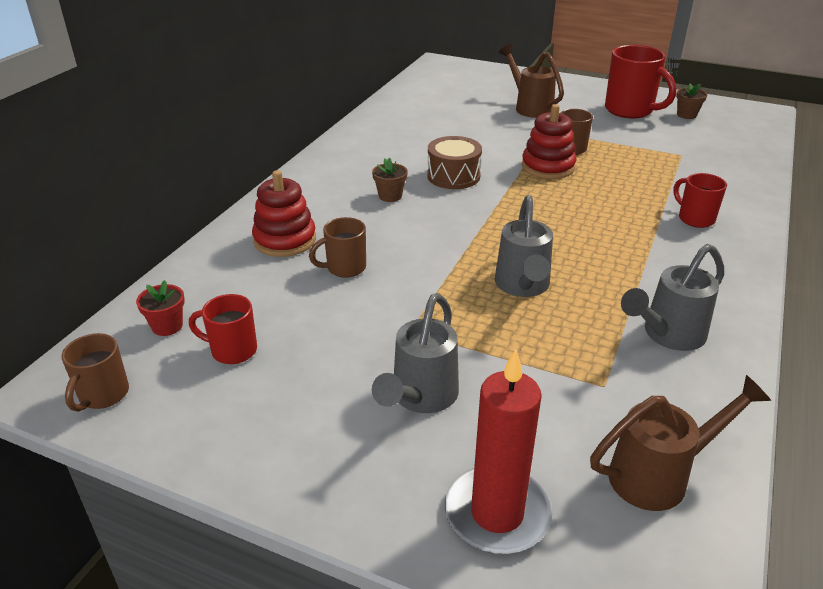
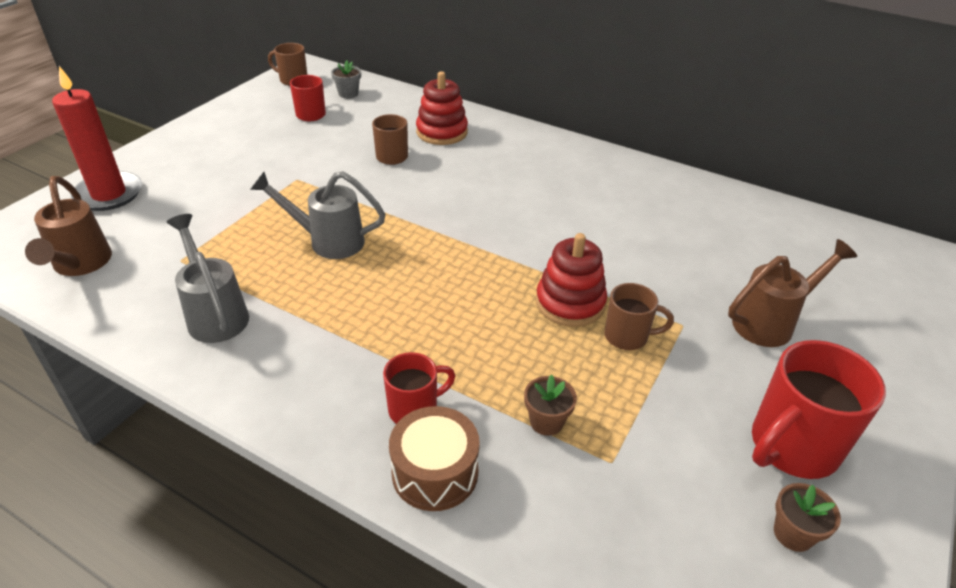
camera: 95 degrees right, 5 degrees up
(167, 326) = (348, 94): red flower pot -> grey flower pot
(390, 196) = (508, 185): brown flower pot -> brown flower pot (546, 422)
(420, 398) = (222, 177): grey watering can -> none
(453, 176) = (548, 227): brown drum -> brown drum (435, 472)

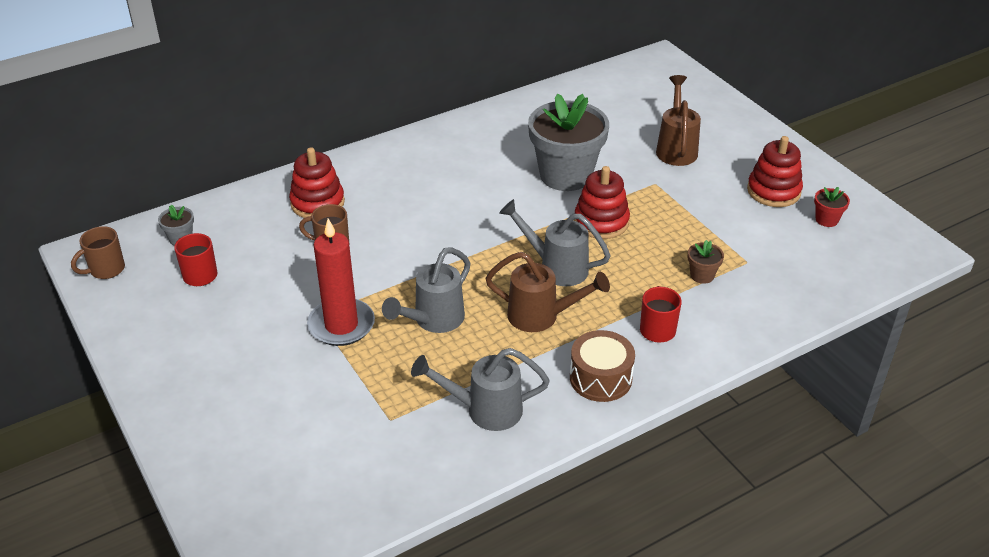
camera: 60 degrees left, 0 degrees up
(80, 265) = (345, 491): brown watering can -> brown watering can (542, 317)
(109, 194) = (228, 455): red candle -> red candle (341, 325)
(435, 472) = (715, 337): brown drum -> brown drum (600, 378)
(464, 293) = (555, 267): none -> grey watering can
(624, 252) = (565, 175): none -> grey flower pot
(627, 336) = (650, 211): brown mug -> none
(792, 447) = (773, 191): red mug -> red stacking toy
(793, 534) = (826, 220): brown flower pot -> red flower pot

